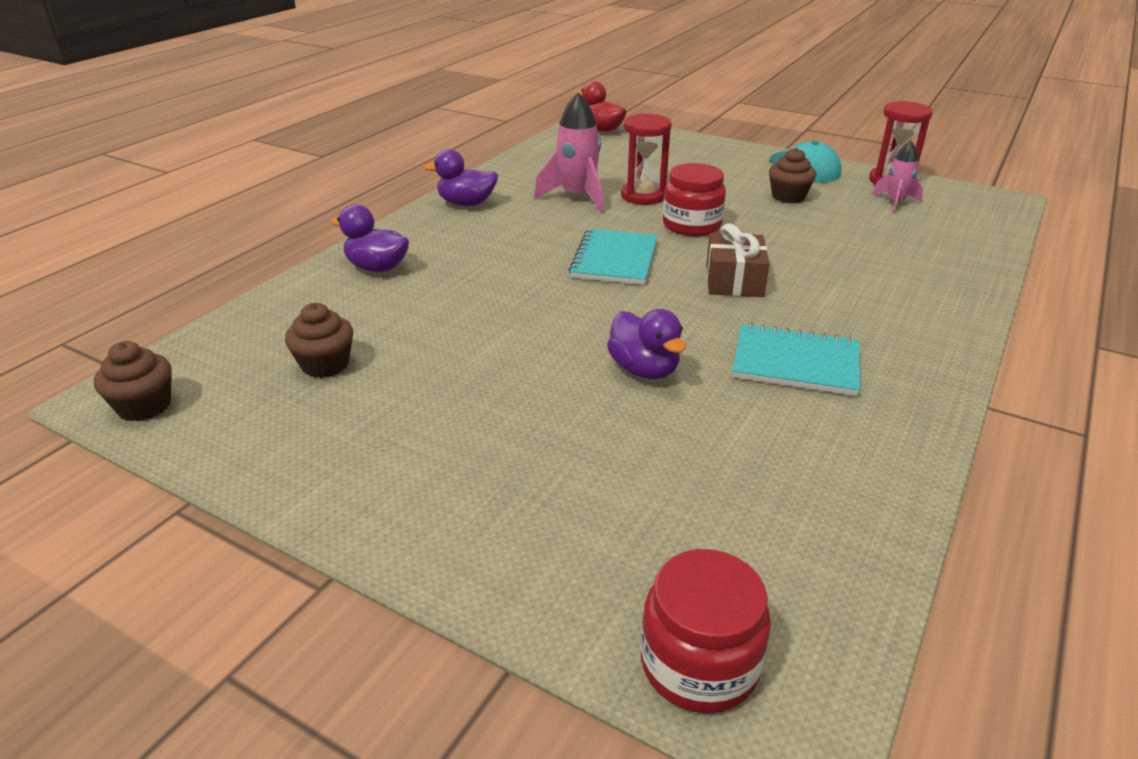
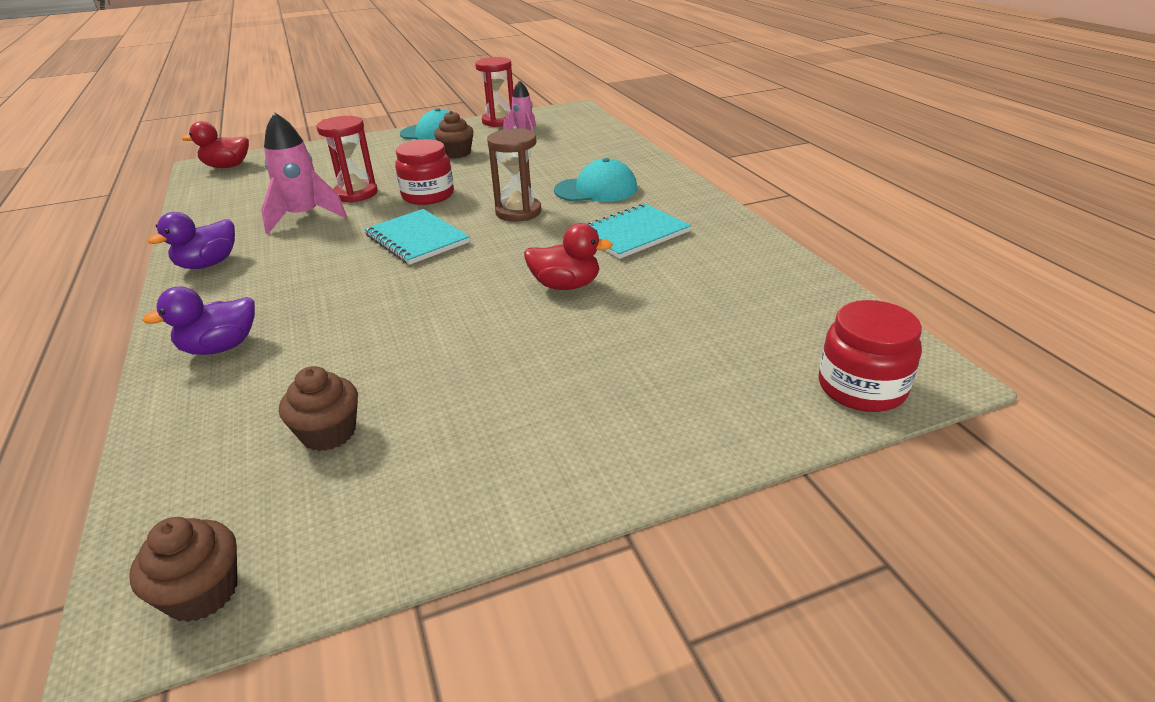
camera: 50 degrees left, 0 degrees up
(644, 370) = (566, 285): purple duck -> red duck
(734, 281) = (518, 212): brown gift -> brown hourglass
(849, 299) = (596, 189): none -> turquoise cap

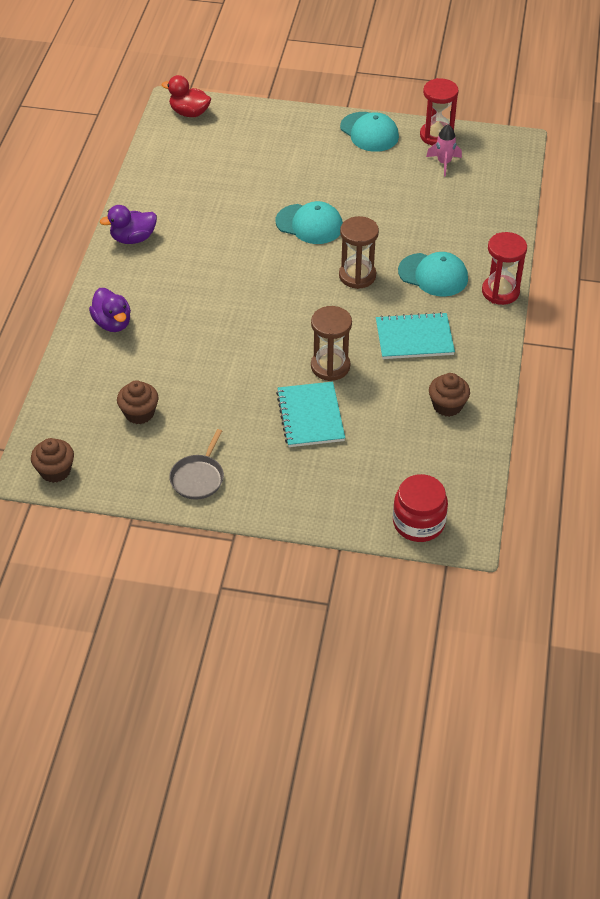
camera: 30 degrees right, 15 degrees up
(220, 347) = (112, 323): purple duck -> purple duck turned 120 degrees counterclockwise
(304, 217) = (213, 211): pink rocket -> none
(356, 194) = (261, 197): red hourglass -> red hourglass (500, 292)
(417, 239) = (271, 274): turquoise notebook -> turquoise notebook (310, 416)
(428, 195) = (309, 224): red jar -> turquoise cap
(456, 153) = (367, 173): brown cupcake -> brown cupcake (447, 405)
(495, 477) = (198, 477): none -> grey pan
(566, 285) = (330, 366): red duck -> brown hourglass

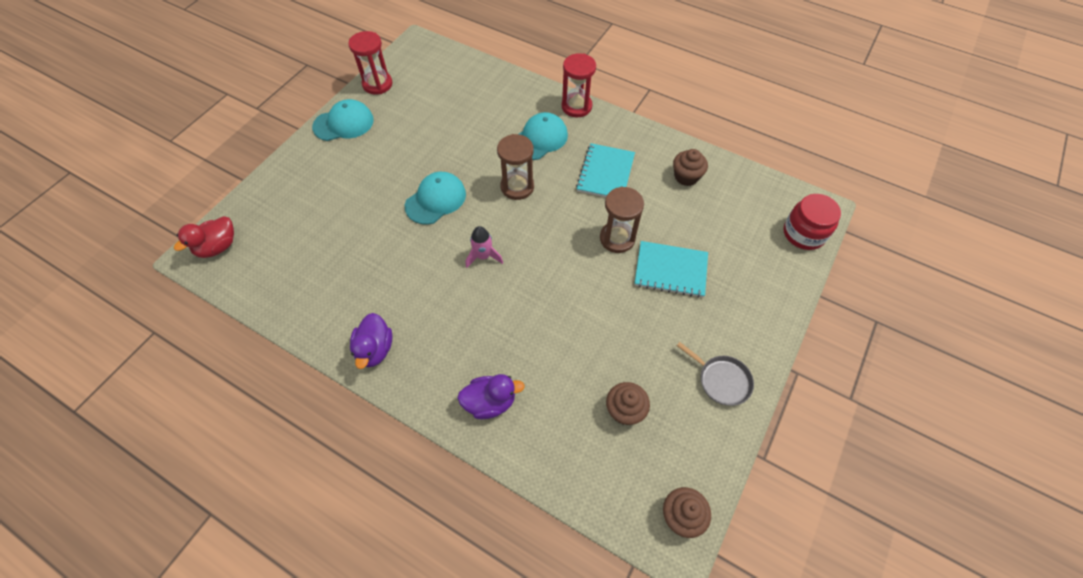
camera: 70 degrees left, 10 degrees up
(444, 163) = (413, 90): pink rocket -> pink rocket (483, 256)

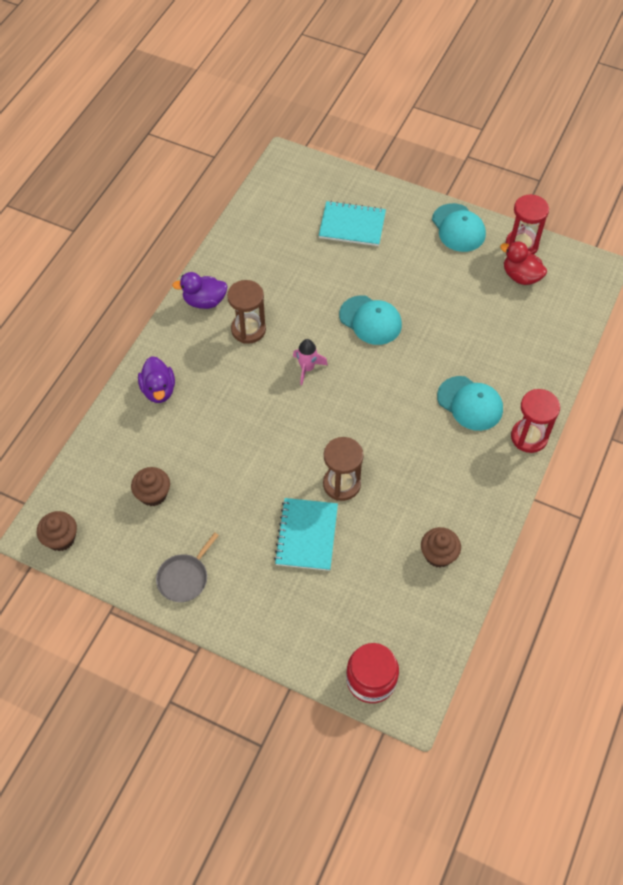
camera: 85 degrees right, 0 degrees up
(218, 247) = (297, 172): red duck -> red duck (521, 276)
(517, 187) = (397, 388): brown hourglass -> brown hourglass (248, 329)
(605, 173) = (430, 471): turquoise notebook -> turquoise notebook (352, 225)

